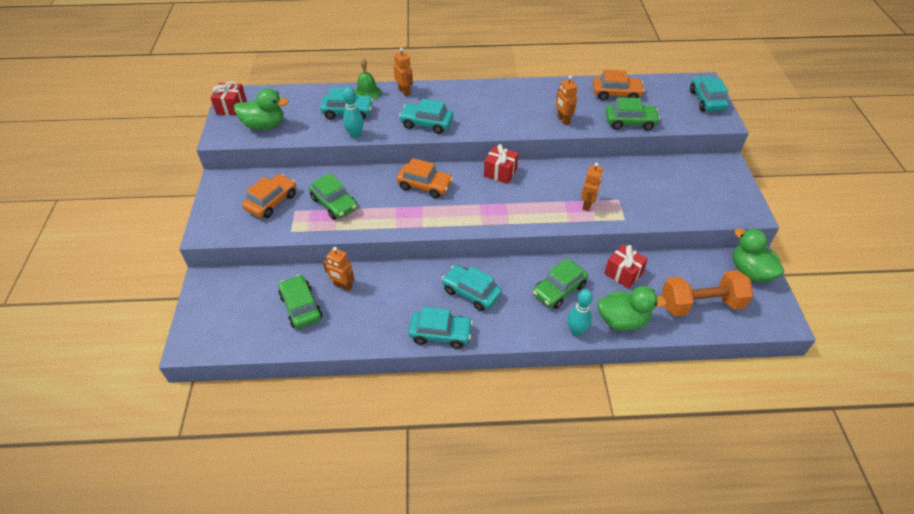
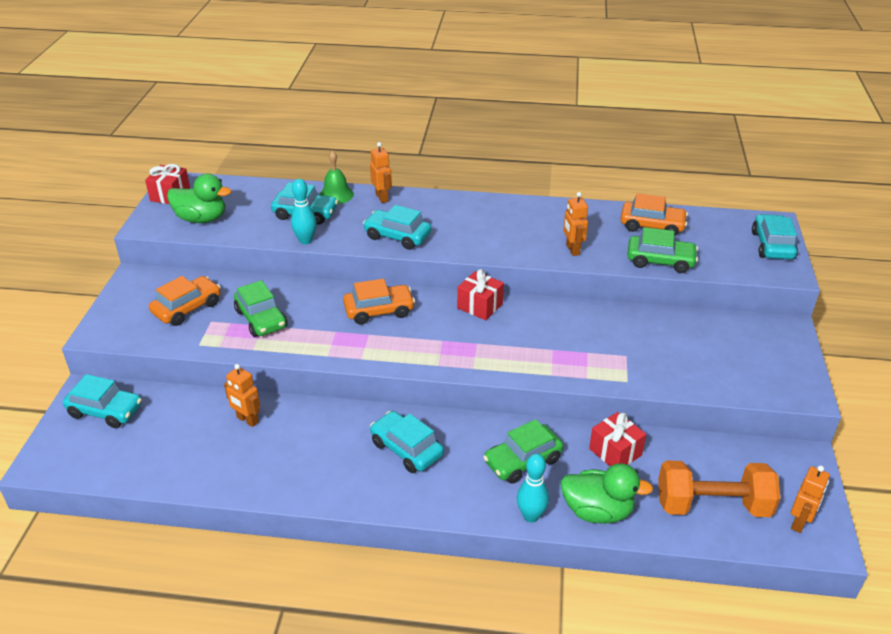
camera: 10 degrees right, 10 degrees down
(301, 307) = (188, 438): green car -> none
(424, 185) = (379, 311): orange car -> orange car turned 45 degrees counterclockwise
(440, 334) = (352, 494): turquoise car -> turquoise car (105, 411)
(588, 205) = (583, 358): orange robot -> orange robot (799, 522)
(750, 271) = (794, 472): green duck -> none

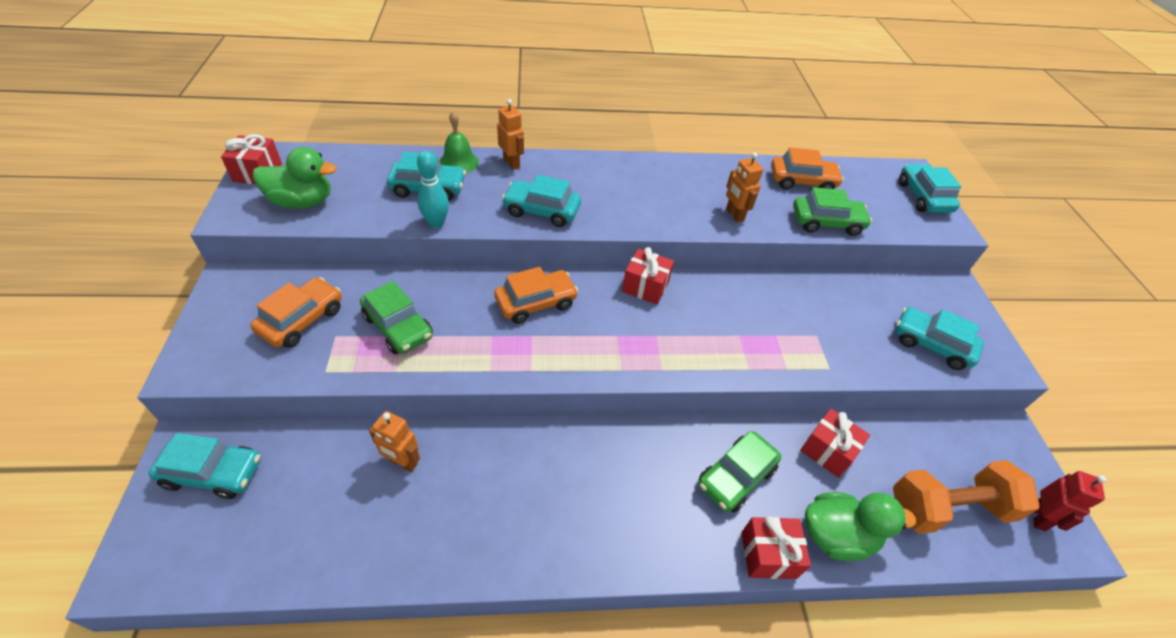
camera: 15 degrees left, 10 degrees up
(406, 449) = (603, 479): turquoise car -> turquoise car (931, 344)
(531, 516) = (768, 555): turquoise bowling pin -> red gift
(799, 522) = (1038, 517): orange robot -> red robot

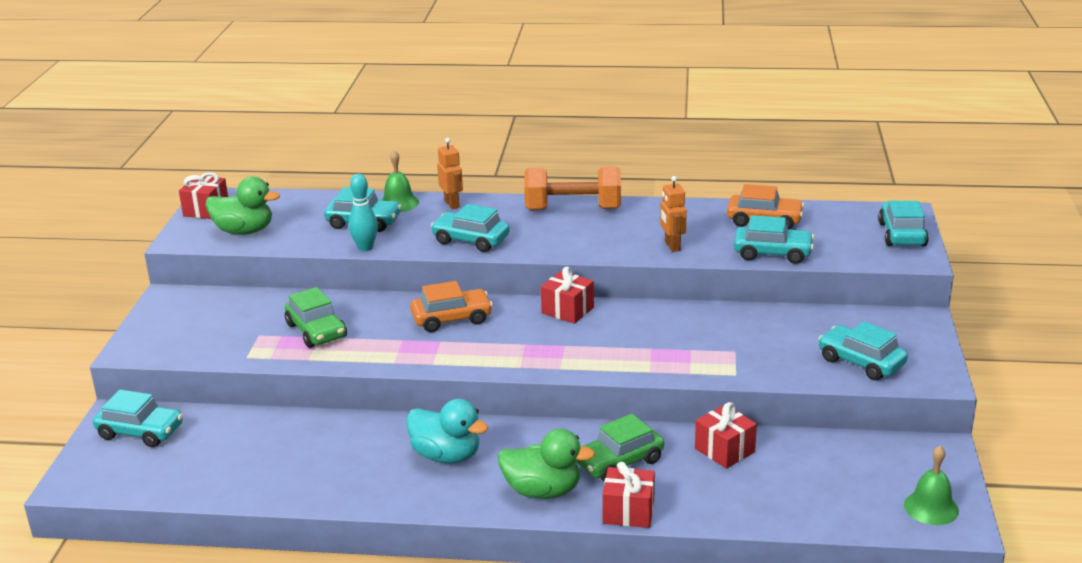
camera: 15 degrees right, 20 degrees down
(302, 320) = (231, 324): orange car -> none
(403, 462) = (303, 435): orange robot -> none
(562, 483) = (446, 456): none -> turquoise duck
(826, 222) = (772, 253): green car -> turquoise car
(836, 536) = (703, 505): green duck -> green duck (543, 491)
(948, 508) = (833, 495): orange dumbbell -> orange dumbbell (573, 209)
(1038, 517) = (931, 507): red robot -> green bell

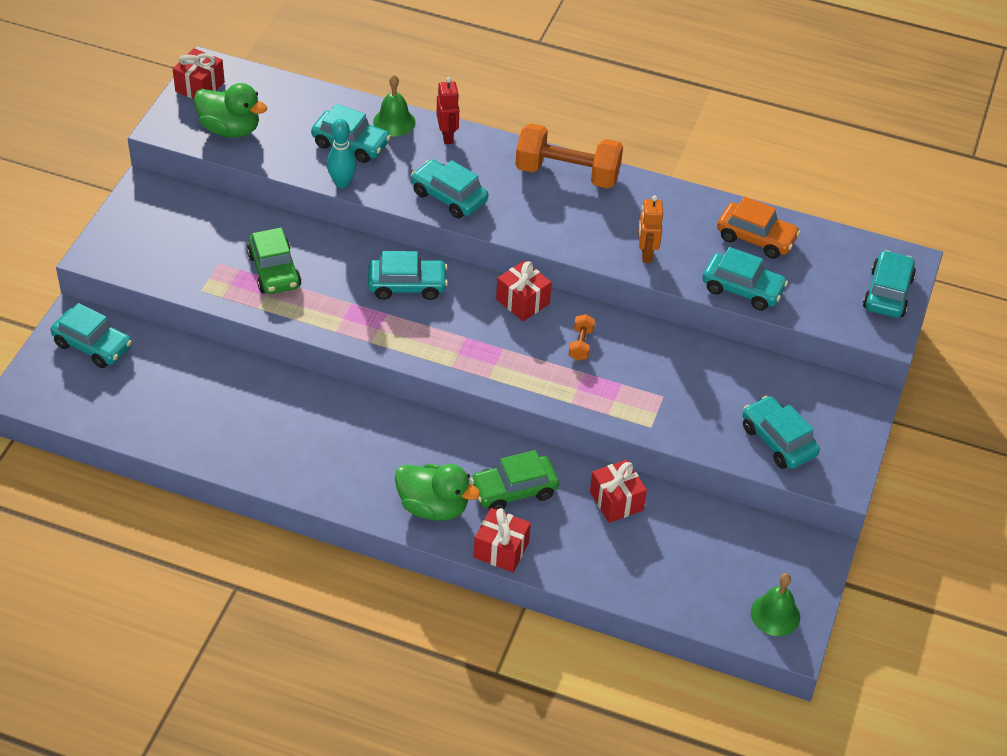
camera: 10 degrees right, 20 degrees up
(446, 456) = (360, 444): turquoise duck -> none
(451, 319) = (407, 286): orange car -> turquoise car
(452, 204) = (447, 136): orange robot -> red robot
(637, 330) = (581, 344): none -> orange dumbbell

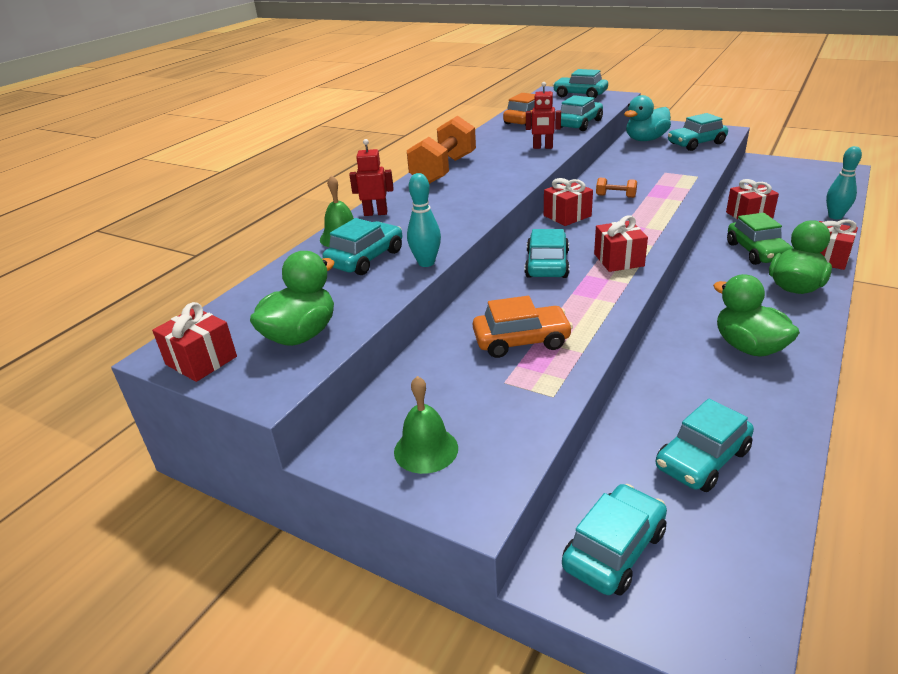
camera: 75 degrees left, 15 degrees down
(274, 271) = (521, 341): green car -> orange car
(320, 450) = (748, 347): none -> green duck
(418, 338) = (618, 260): none -> red gift
(449, 197) = (461, 213): turquoise car -> turquoise car (702, 459)
(618, 586) = (835, 216): none -> turquoise bowling pin
(646, 254) = (543, 147): orange robot -> red robot
(775, 615) = (825, 173): green bell -> green bell (426, 449)
(791, 387) = (645, 139): none -> turquoise duck

